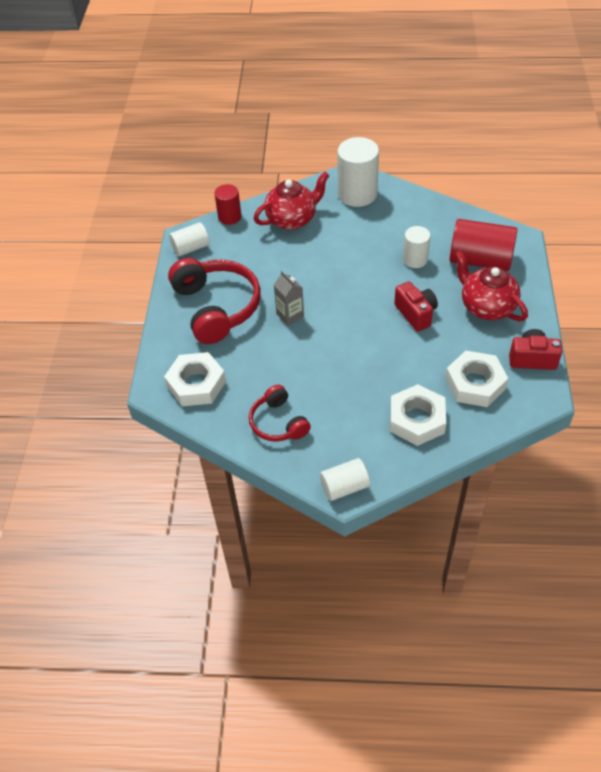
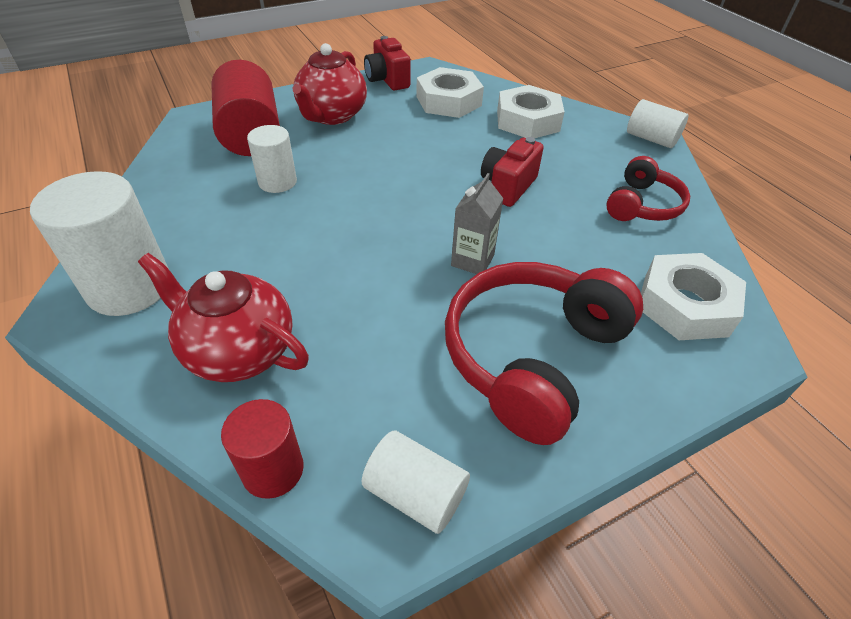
camera: 125 degrees left, 5 degrees down
(416, 314) = (380, 156): red camera -> red camera (507, 186)

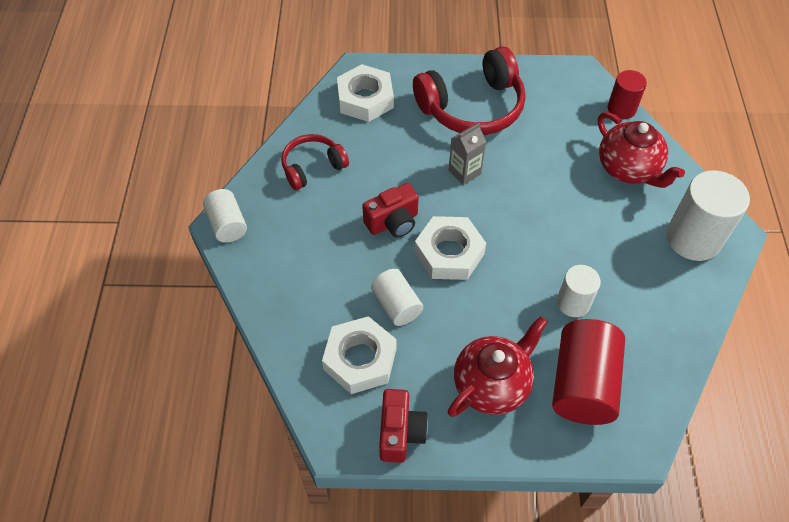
camera: 150 degrees left, 10 degrees up
(415, 493) = (562, 78): white cylinder -> white cylinder (396, 305)
(527, 121) = (309, 293): white nut -> white nut (449, 253)

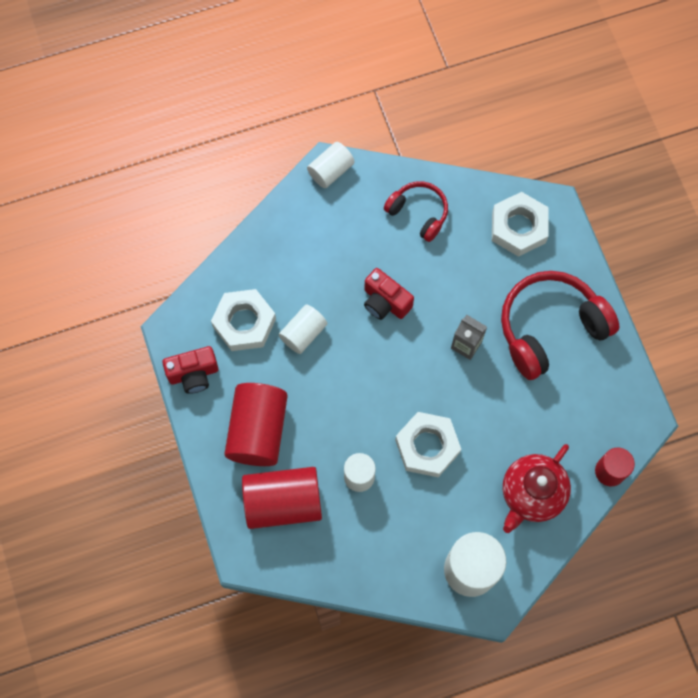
camera: 70 degrees right, 15 degrees up
(449, 253) = (371, 359): white nut -> white nut (427, 446)
(472, 107) = (550, 328): red headphones -> red headphones turned 105 degrees clockwise
(492, 384) = (258, 430): red teapot -> red cylinder

